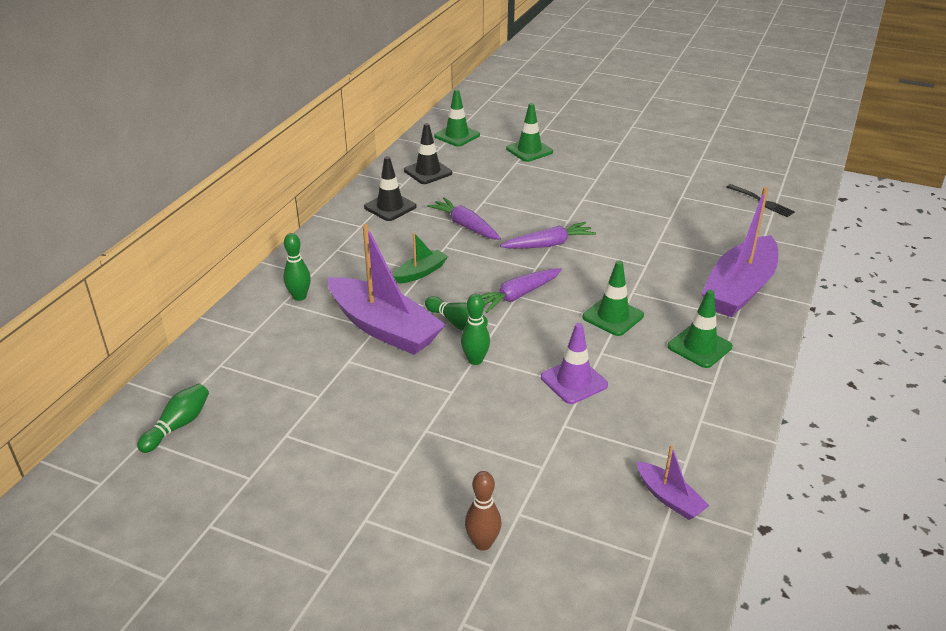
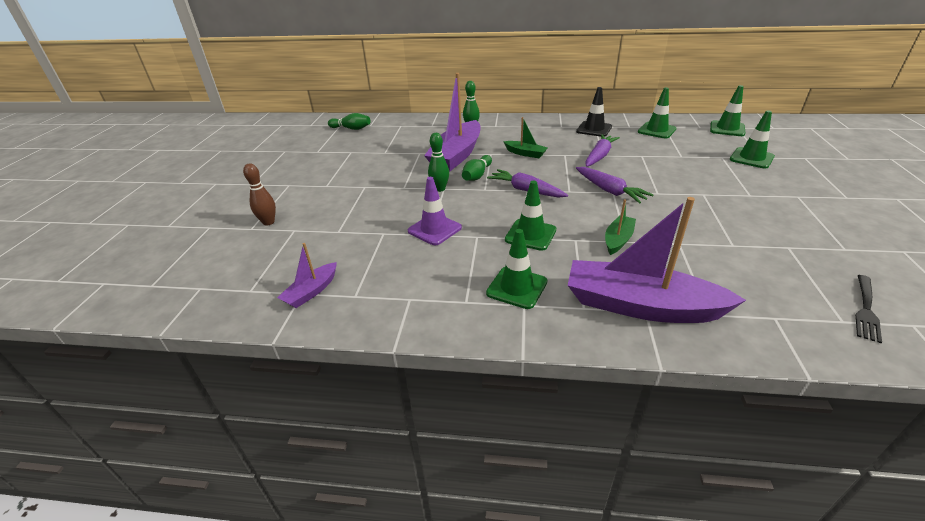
camera: 75 degrees right, 0 degrees up
(428, 172) = (656, 130): black traffic cone -> green traffic cone
(642, 269) = (618, 240): none -> green boat

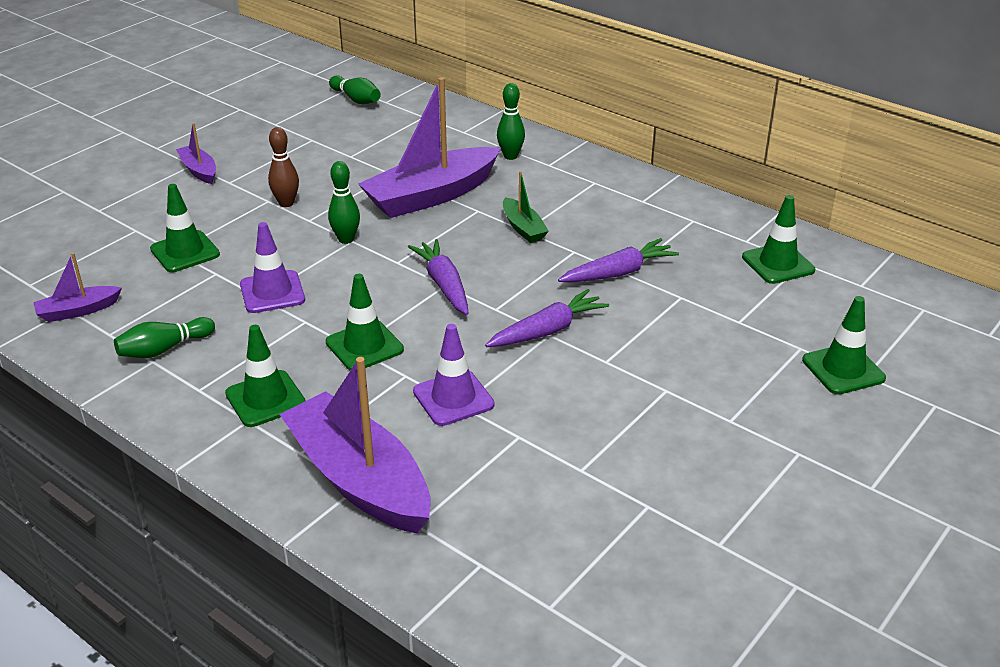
camera: 30 degrees right, 0 degrees up
(268, 222) = (122, 209): brown bowling pin -> brown bowling pin (286, 203)
(298, 186) = (199, 170): none -> purple boat
(477, 175) = (414, 238): green bowling pin -> green bowling pin (164, 349)
(594, 129) = (683, 224): black traffic cone -> none
(609, 191) = (547, 330): purple carrot -> purple carrot turned 120 degrees counterclockwise
(618, 240) = (453, 398): green boat -> purple traffic cone
(727, 129) = (901, 305): green traffic cone -> green traffic cone (185, 252)
(865, 309) = (601, 611): black fork -> none

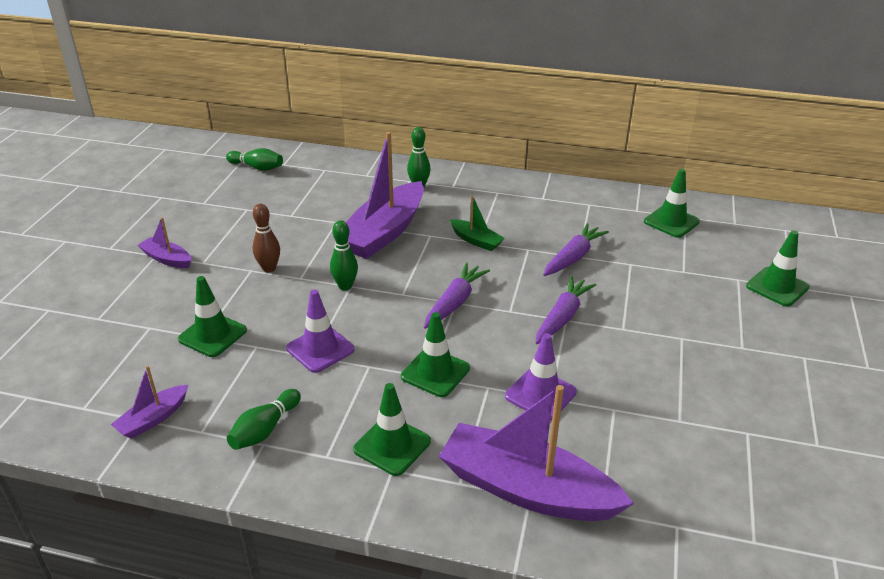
camera: 25 degrees left, 0 degrees up
(444, 284) = (454, 302): purple carrot -> purple carrot turned 75 degrees clockwise

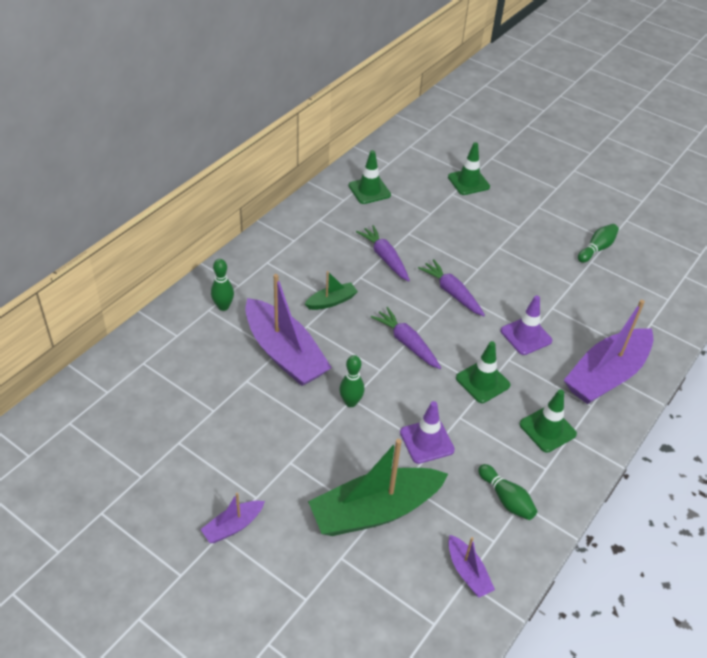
camera: 70 degrees left, 10 degrees up
(212, 335) = (375, 510): green traffic cone -> green boat
(257, 167) = (98, 415): green bowling pin -> green bowling pin (596, 249)
(269, 268) = (295, 448): brown bowling pin -> none

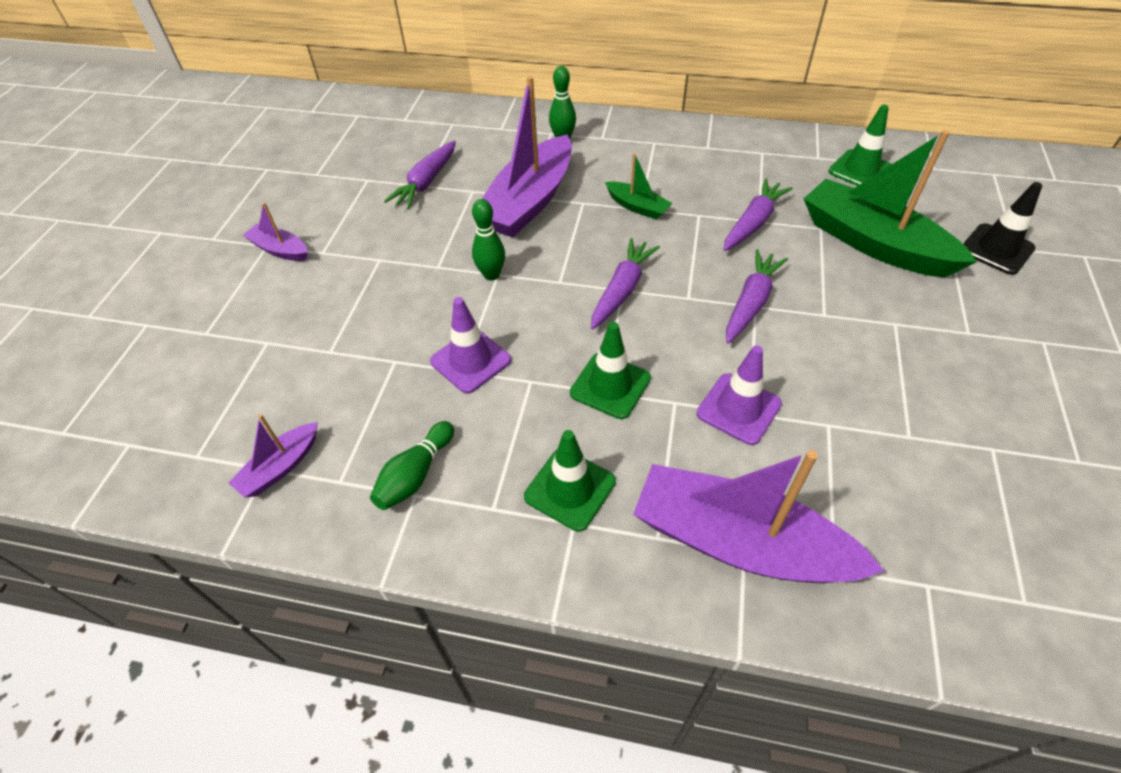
camera: 70 degrees right, 5 degrees up
(213, 405) = (426, 182): none -> purple carrot
(375, 510) = (342, 348): green boat -> green boat (873, 243)
(468, 182) = (996, 249): green traffic cone -> black traffic cone
(596, 249) = (1035, 448): green bowling pin -> none

